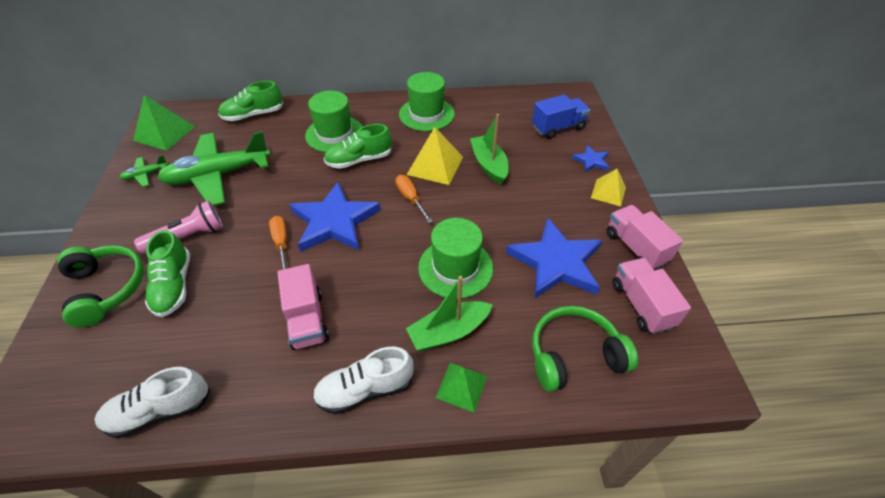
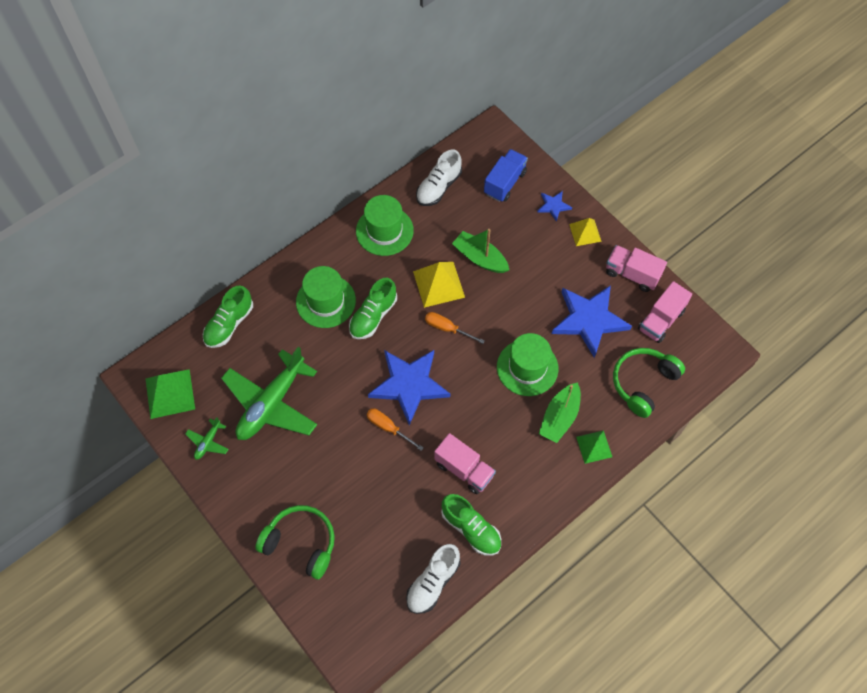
camera: 35 degrees left, 15 degrees up
(174, 286) = (347, 509): green shoe -> green shoe (471, 529)
(188, 237) = (312, 469): pink flashlight -> none
(365, 389) = (541, 486): white shoe -> white shoe (438, 187)
(641, 305) = (661, 320): pink truck -> pink truck turned 90 degrees counterclockwise

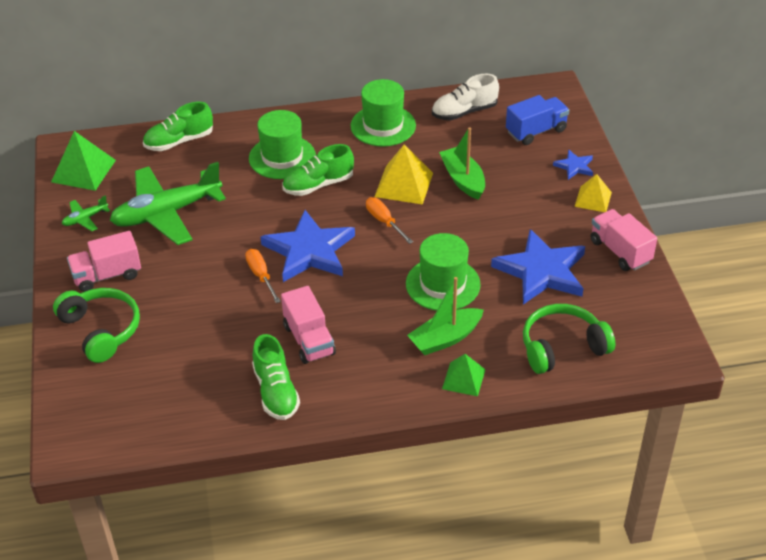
camera: 30 degrees right, 20 degrees down
(433, 582) = (200, 419): white shoe -> none
(661, 320) = (624, 302): pink truck -> pink truck (107, 275)

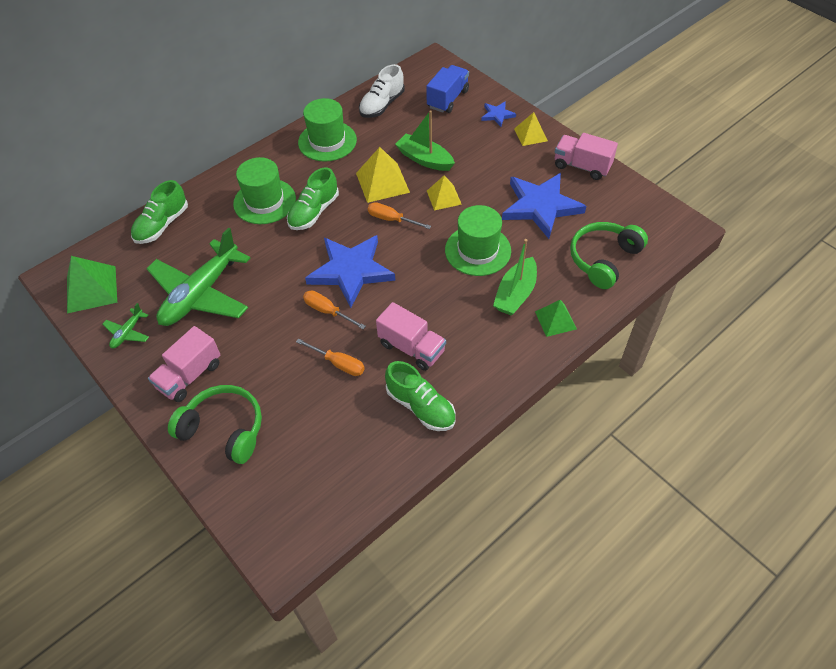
camera: 30 degrees left, 10 degrees up
(235, 323) = (338, 363): none -> orange screwdriver
(451, 222) = (444, 197): none -> yellow pyramid

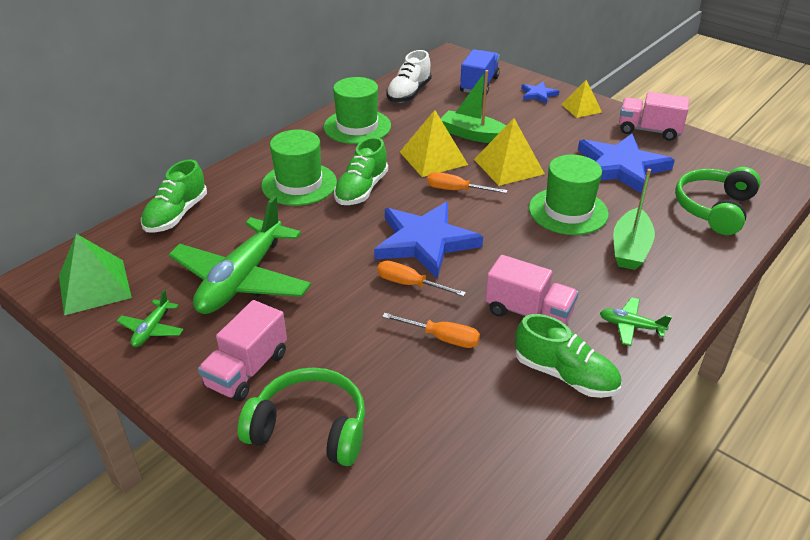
camera: 10 degrees left, 15 degrees down
(444, 197) = (508, 166): yellow pyramid -> yellow pyramid, size x1.57
(487, 369) = (631, 326): none -> green plane
(555, 320) = (688, 270): green pyramid -> none

